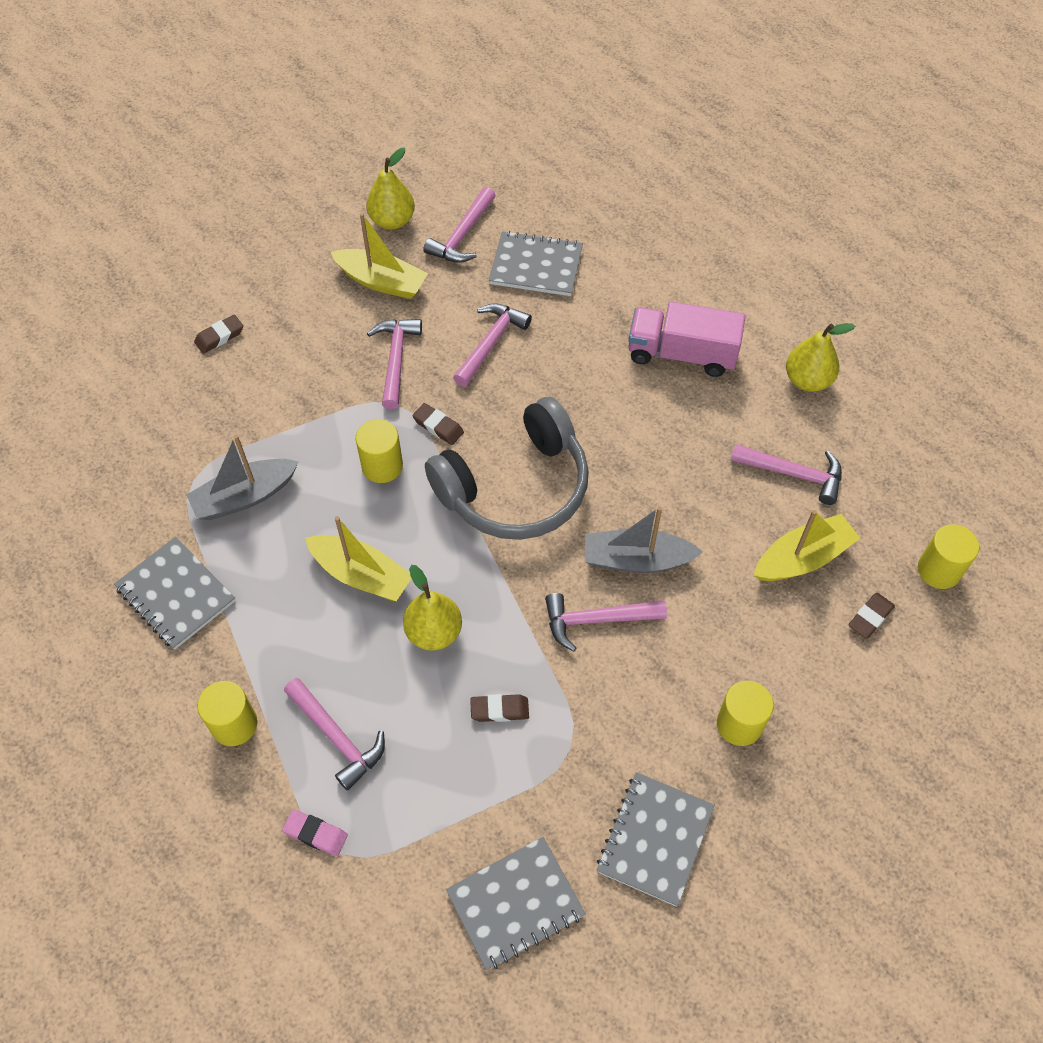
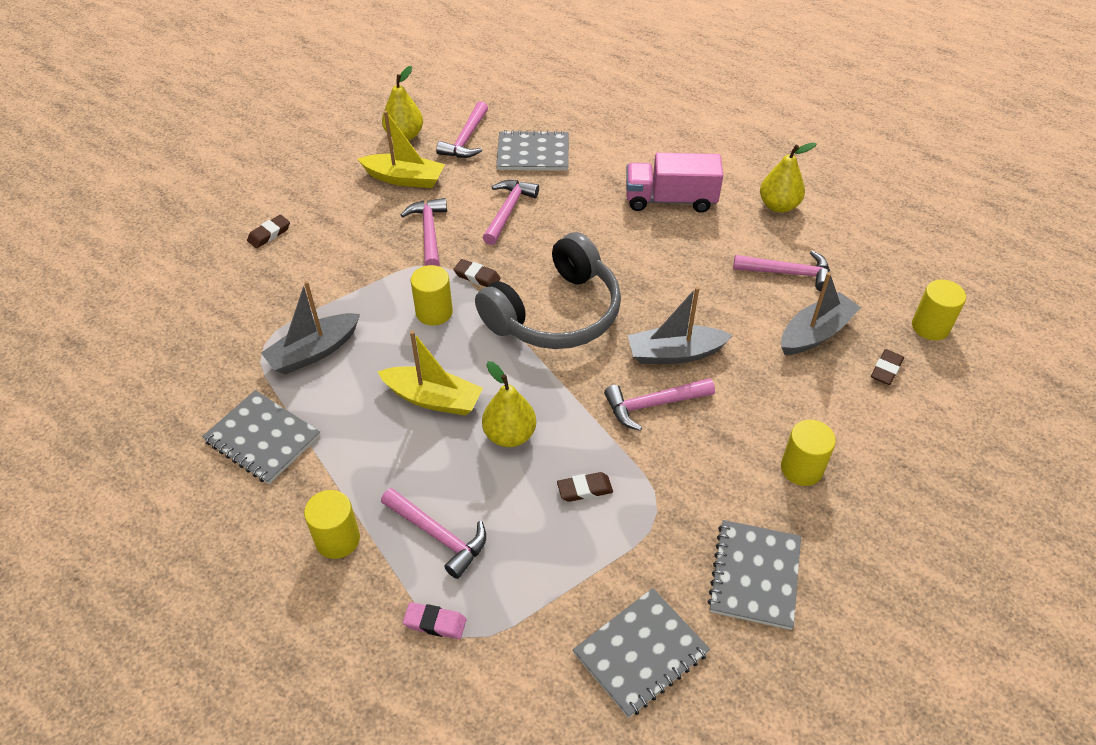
camera: 10 degrees left, 10 degrees down
(802, 558) = (815, 333): yellow boat -> grey boat

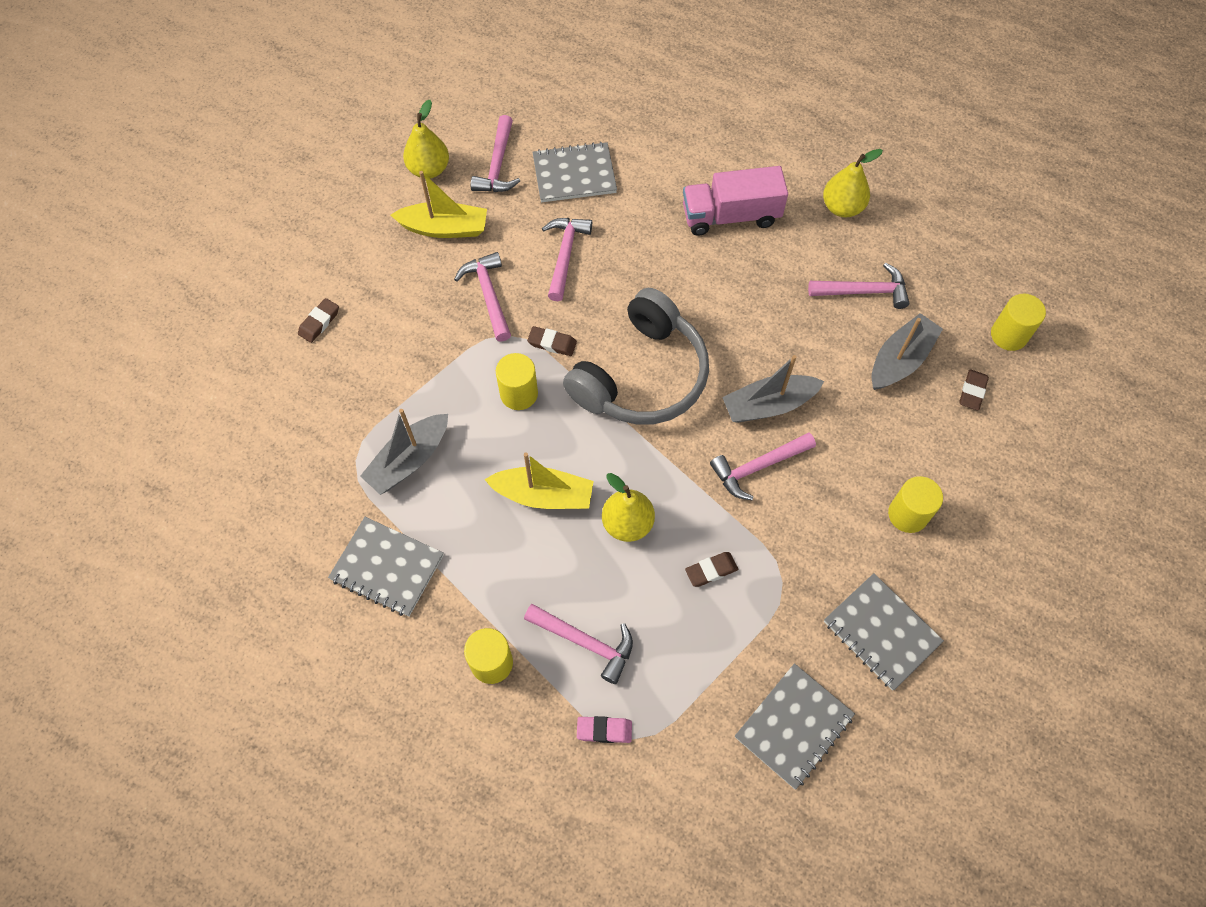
camera: 10 degrees left, 15 degrees up
(754, 575) = (881, 632): grey notebook -> grey notebook turned 45 degrees counterclockwise

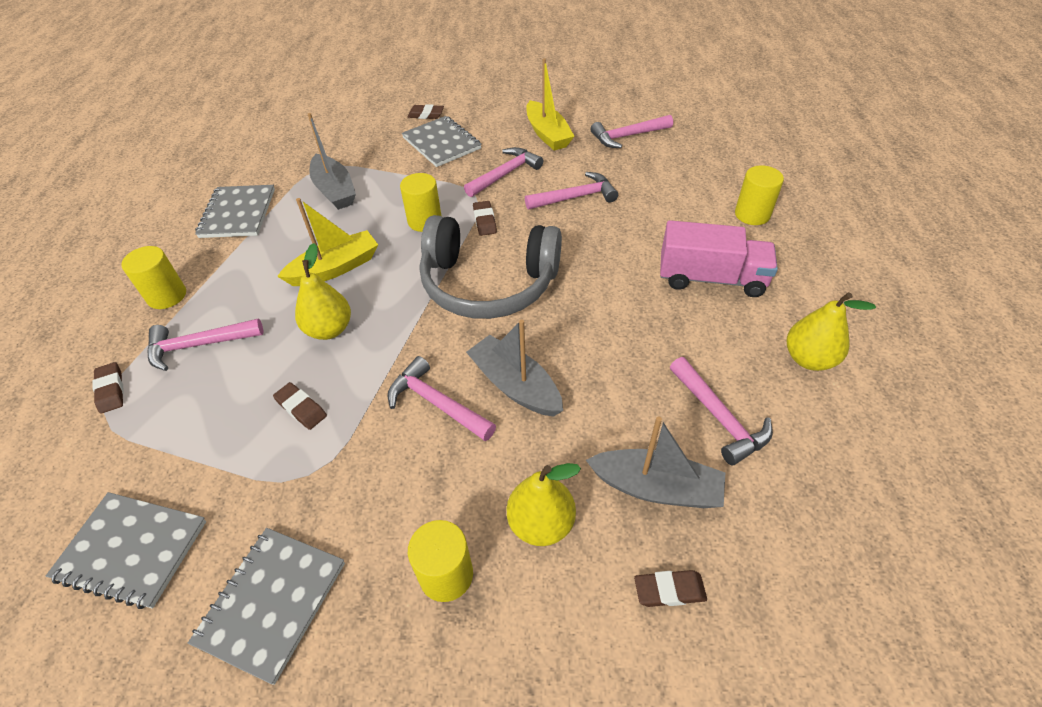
camera: 65 degrees right, 15 degrees down
(409, 460) = (334, 190): grey boat -> grey boat turned 135 degrees counterclockwise
(429, 169) = (592, 110): yellow pear -> yellow pear (541, 523)
(543, 495) = (335, 268): yellow boat -> yellow boat turned 105 degrees counterclockwise
(574, 174) = (658, 174): grey notebook -> grey notebook (442, 143)
(585, 642) = (199, 345): pink hammer -> pink hammer turned 75 degrees clockwise
(604, 730) = (111, 390): pink eraser -> brown eraser
(730, 216) = (711, 278): pink truck -> pink truck turned 135 degrees clockwise
(1008, 335) = (792, 608): yellow cylinder -> yellow cylinder (752, 214)

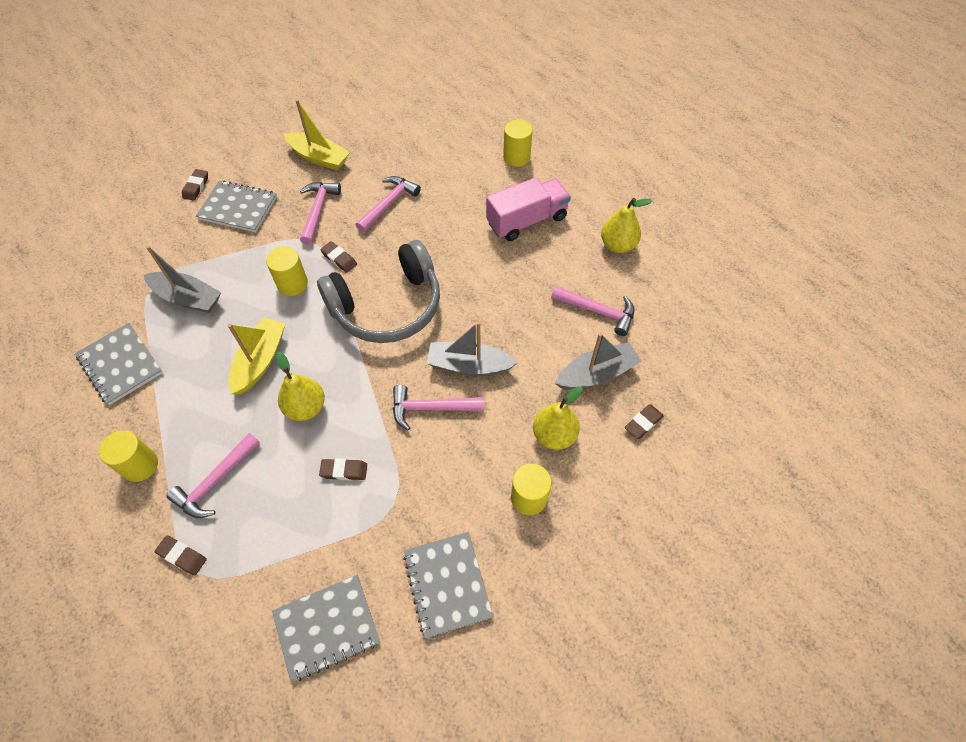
camera: 40 degrees left, 10 degrees up
(426, 115) = (196, 187): brown eraser -> brown eraser turned 45 degrees counterclockwise
(627, 136) = (382, 130): pink hammer -> none

